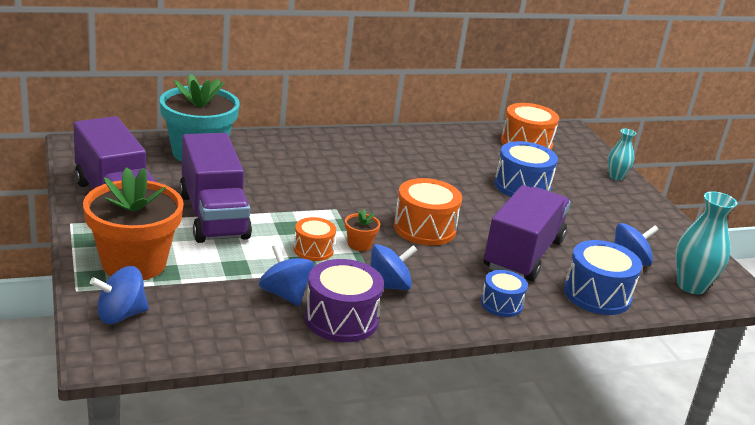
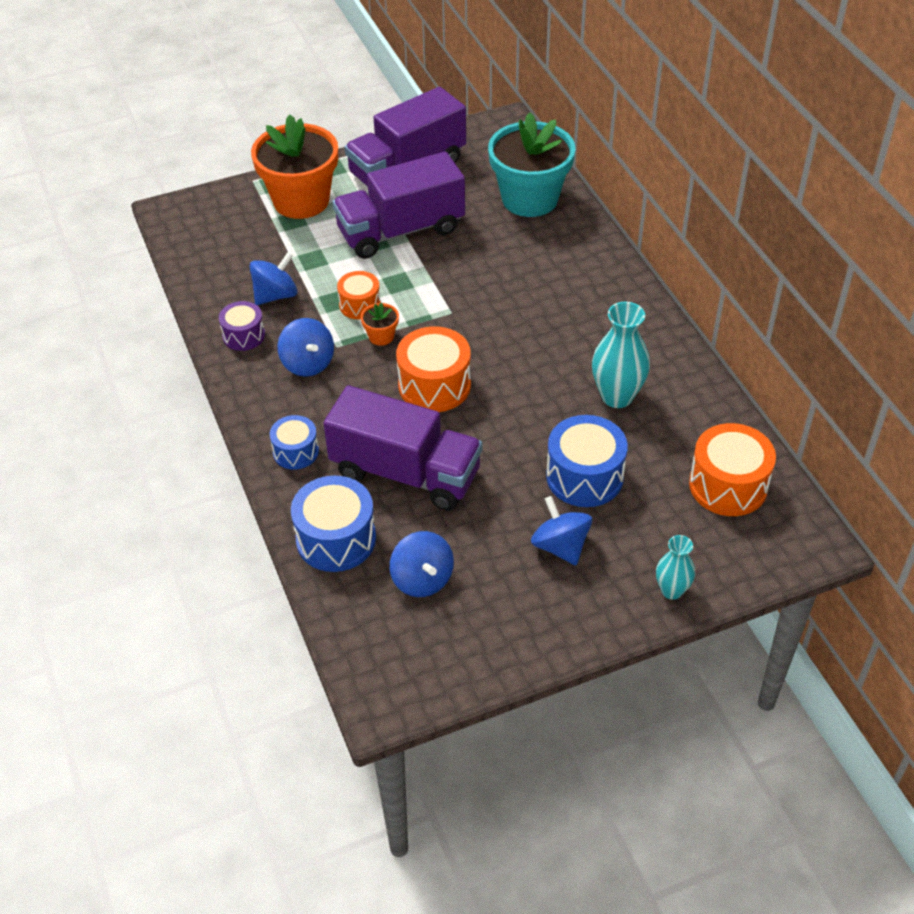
camera: 90 degrees right, 20 degrees up
(120, 315) = (223, 209): blue spinning top -> blue spinning top (560, 546)
(341, 319) = (244, 335): purple drum -> purple drum, size x0.61
(691, 286) = (381, 642): turquoise vase -> turquoise vase (617, 396)

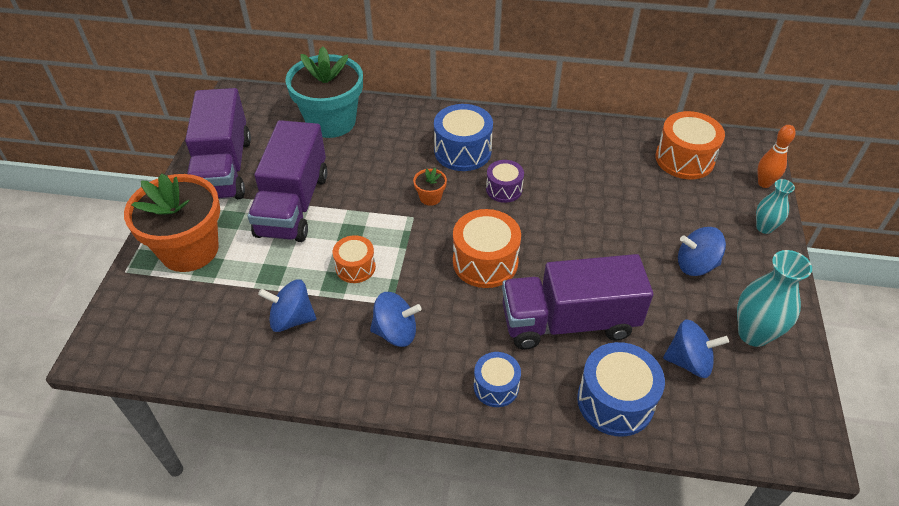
camera: 60 degrees left, 0 degrees up
(244, 335) = (322, 364): purple drum -> purple drum (504, 189)
(275, 295) = (292, 319): blue spinning top -> blue spinning top turned 75 degrees counterclockwise
(381, 336) = (404, 270): orange flower pot -> orange flower pot (430, 197)
(405, 473) = (568, 322): purple truck -> purple truck turned 150 degrees counterclockwise
(584, 476) = (635, 222): blue drum -> blue drum (462, 151)
(617, 396) = (569, 171): turquoise vase -> turquoise vase (753, 334)
(751, 571) = (764, 183): none -> orange bowling pin

